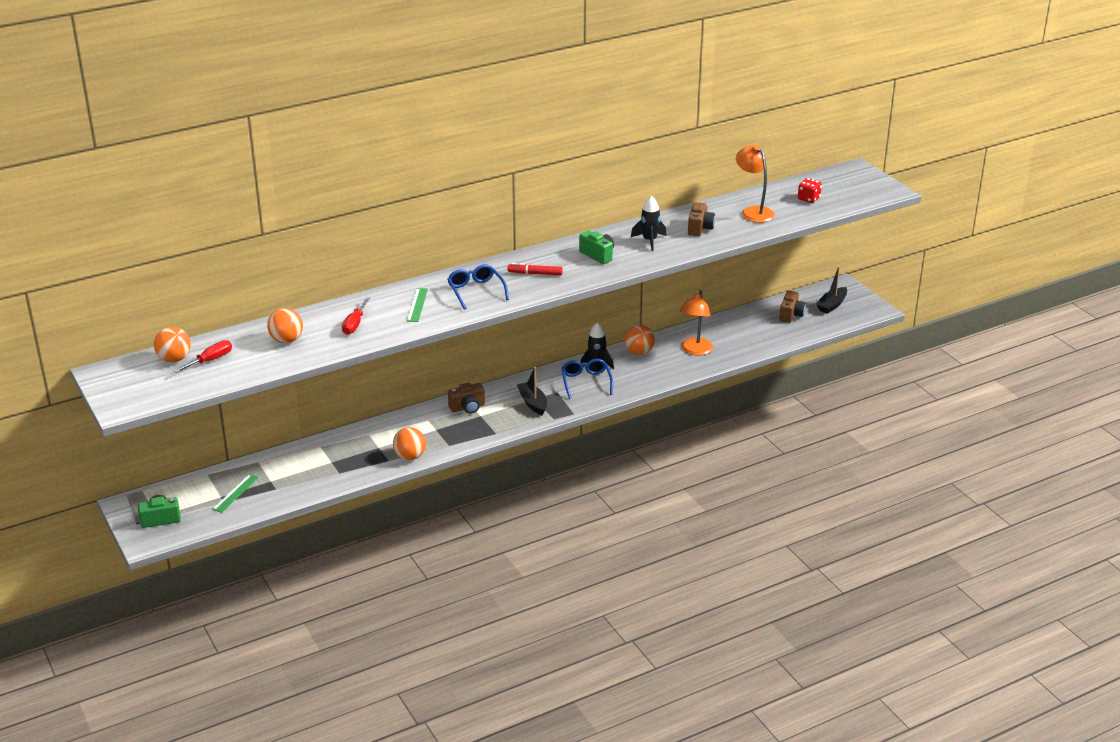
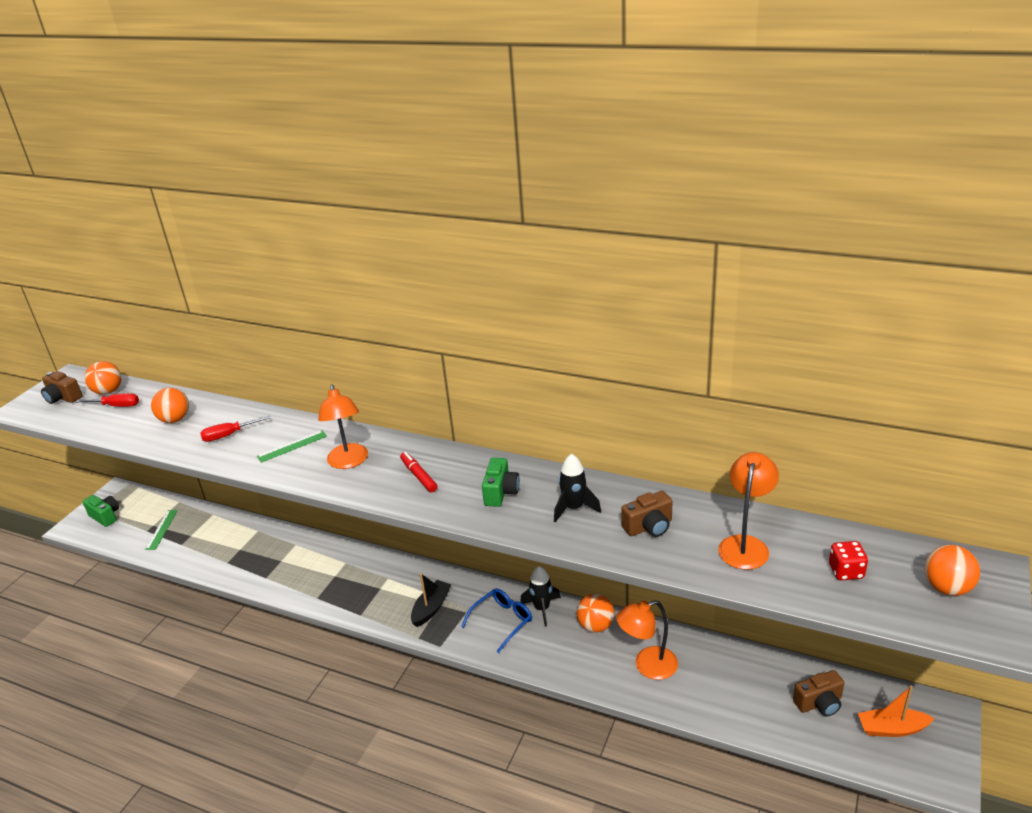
camera: 55 degrees right, 0 degrees up
(235, 493) = (162, 529): green ruler -> green ruler turned 75 degrees counterclockwise
(410, 457) = (280, 586): orange ball -> orange ball (947, 588)
(467, 407) = (385, 573): brown camera -> brown camera (63, 398)
(476, 291) = (349, 462): blue glasses -> orange lamp
(832, 305) = (892, 729): black boat -> orange boat

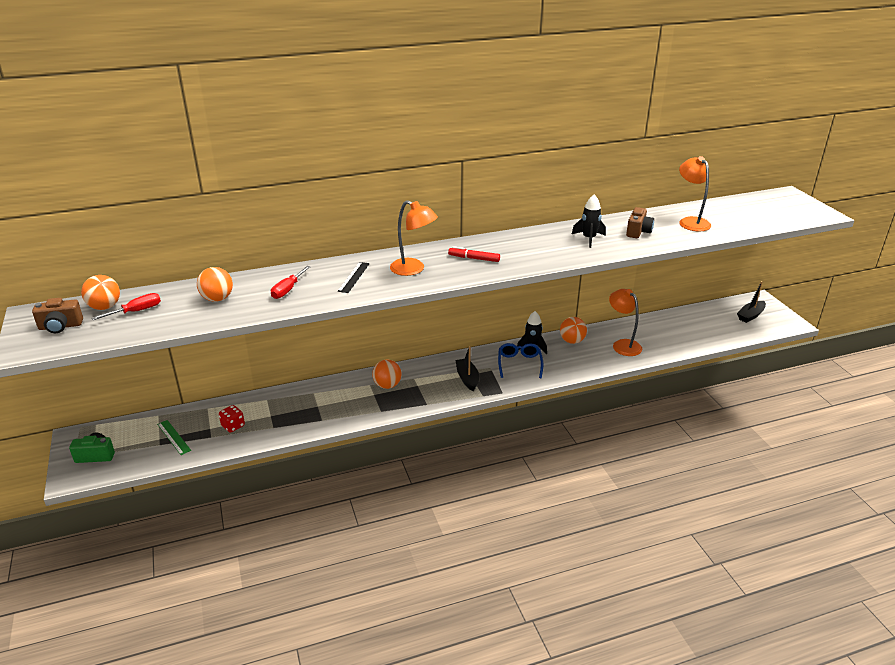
camera: 45 degrees left, 0 degrees up
(292, 446) = (354, 277): green ruler -> black ruler
(501, 492) = (537, 247): green camera -> none
(647, 666) = (622, 345): orange lamp -> orange lamp turned 120 degrees clockwise
(819, 703) = (713, 321): brown camera -> none
(846, 571) = (744, 215): red dice -> red dice (233, 426)
(892, 729) = (750, 315): orange boat -> black boat
(947, 588) = (785, 206): orange ball -> orange ball (387, 385)

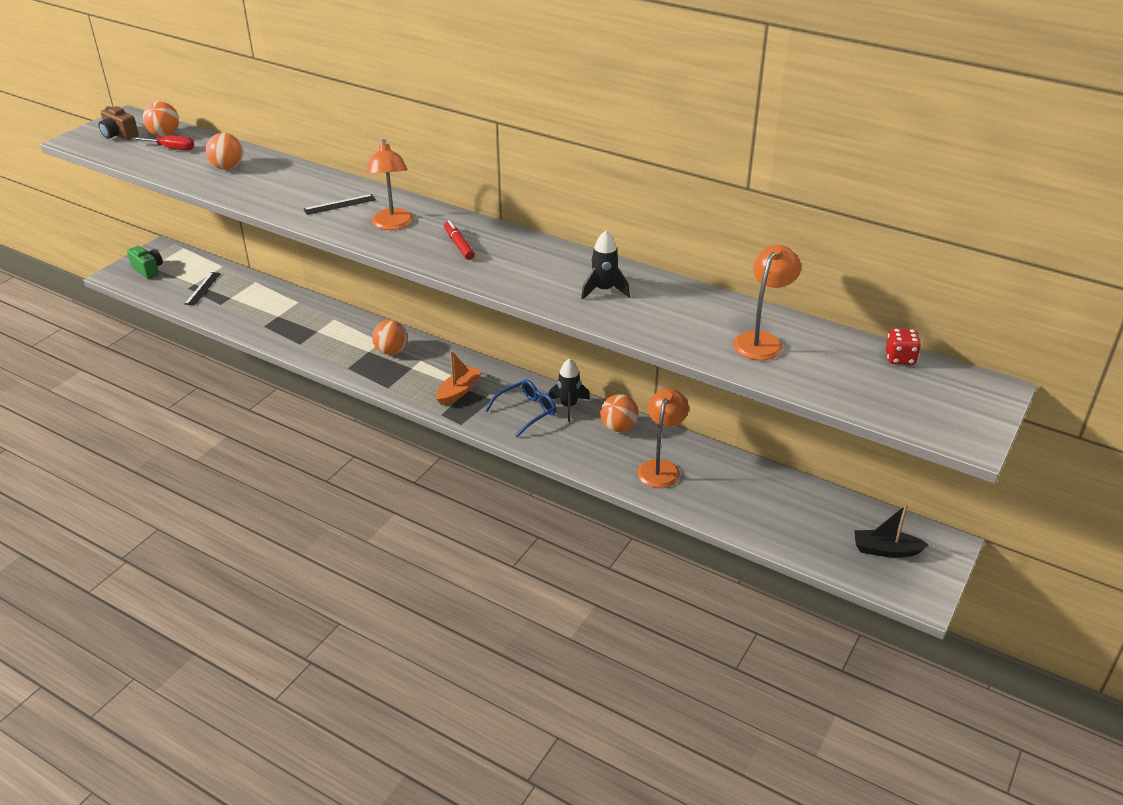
camera: 50 degrees right, 5 degrees up
(174, 437) = (203, 288): green ruler -> black ruler
(233, 426) = (245, 306): red dice -> red dice (900, 358)
(288, 290) = (278, 187): red screwdriver -> none
(467, 378) = (458, 391): black boat -> orange boat
(638, 232) = (672, 314): brown camera -> none

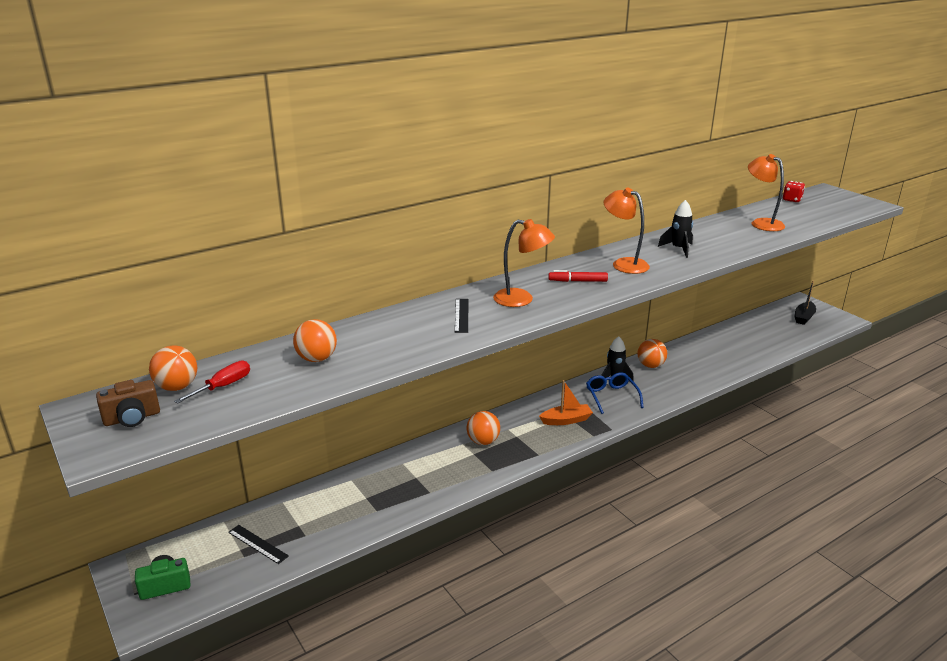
camera: 65 degrees left, 10 degrees down
(458, 391) = (566, 420): orange boat -> orange boat turned 105 degrees clockwise
(661, 467) = (702, 362): orange lamp -> orange lamp (624, 264)

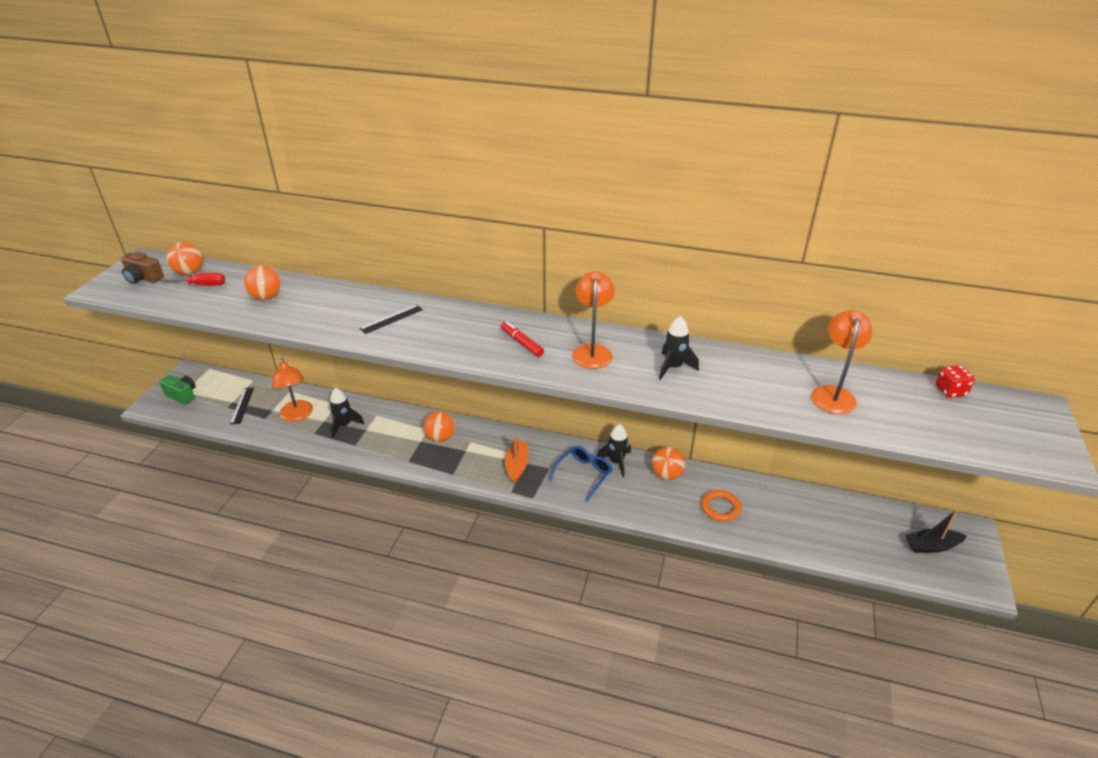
camera: 50 degrees right, 10 degrees up
(391, 487) = (344, 425): none -> black rocket
(521, 299) = (451, 332): orange lamp -> orange lamp (297, 415)
(566, 420) = (517, 466): orange boat -> orange boat turned 120 degrees counterclockwise
(705, 362) = (720, 508): none -> orange ring

